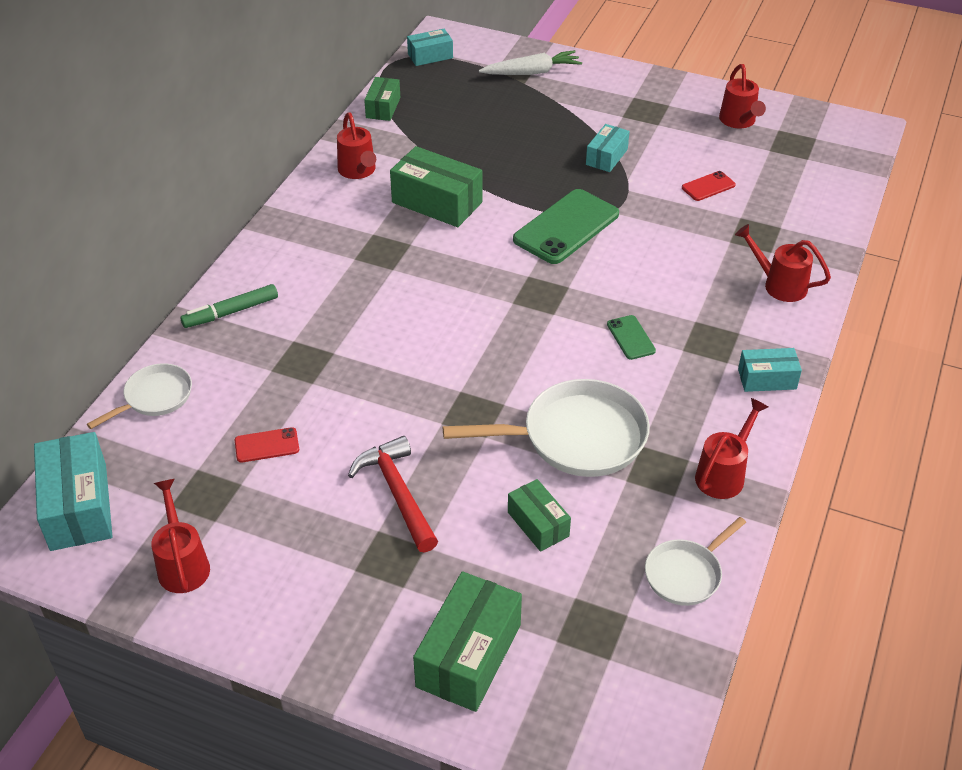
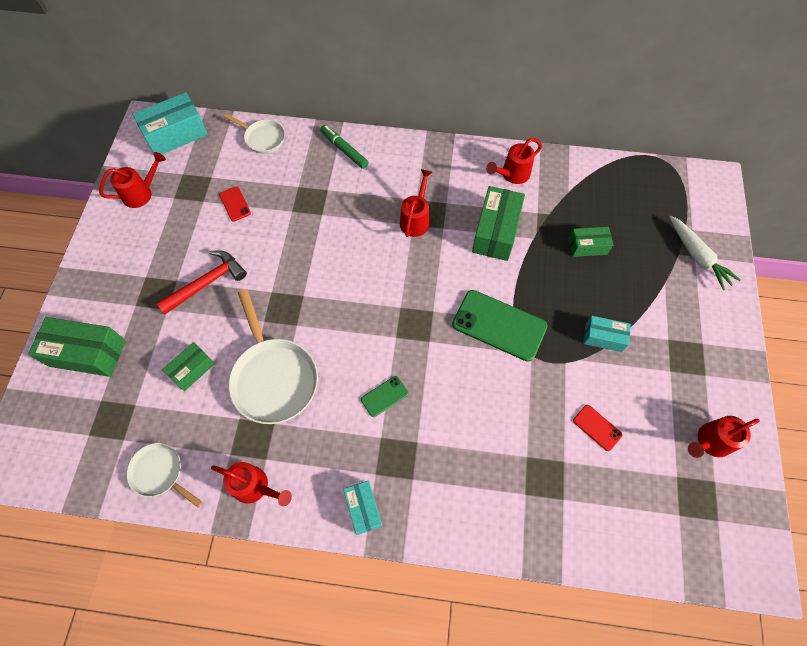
camera: 75 degrees right, 20 degrees up
(383, 108) = (595, 168): green box -> green box (587, 246)
(430, 56) = (681, 180): turquoise box -> none
(779, 285) = (483, 506): red watering can -> red watering can (416, 219)

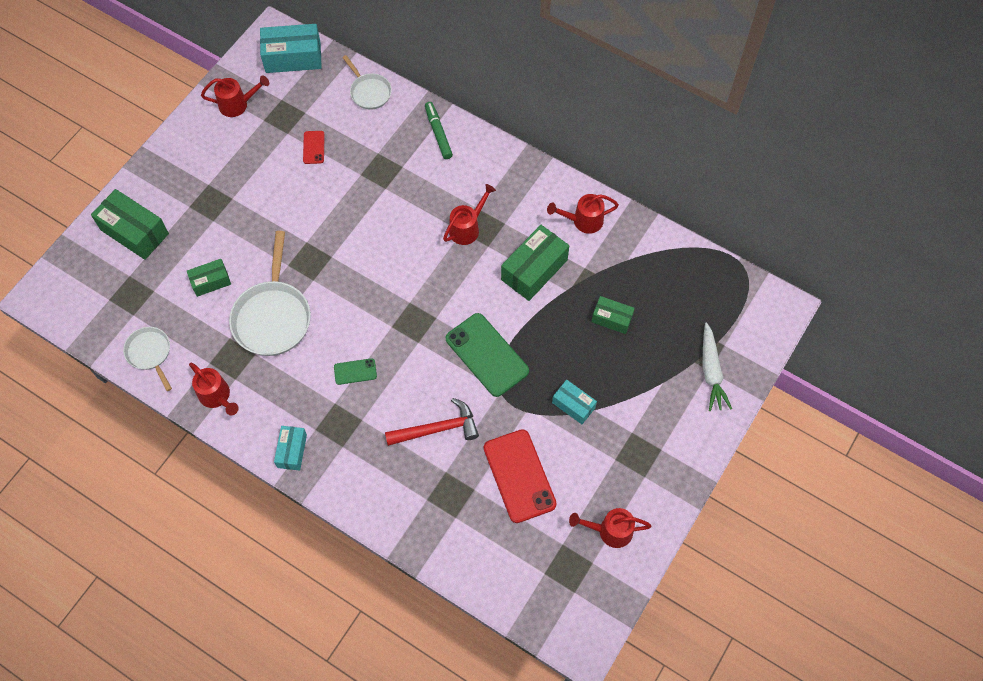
camera: 25 degrees right, 0 degrees up
(207, 283) = (256, 211): red hammer -> red hammer (437, 429)
(597, 427) = (519, 476): red phone -> red phone, size x2.07

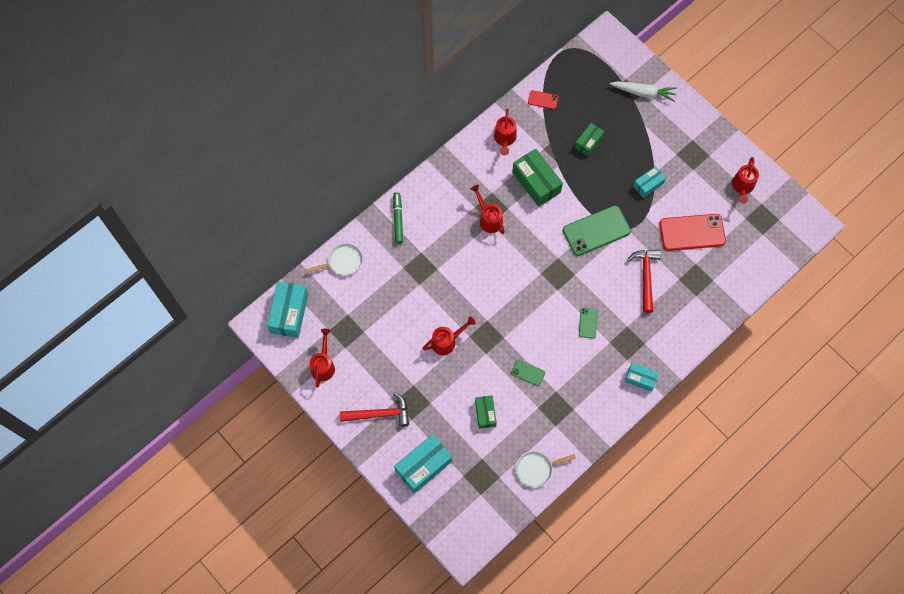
camera: 75 degrees left, 5 degrees up
(134, 232) = (423, 466): green box -> turquoise box
(190, 173) = (379, 414): none -> red hammer
(217, 397) = (585, 424): red watering can -> red watering can (447, 341)
(273, 317) = (528, 373): white pan -> green phone
(313, 147) = (383, 314): red phone -> red phone (543, 100)
(438, 133) = (398, 219): green marker -> green marker turned 90 degrees clockwise

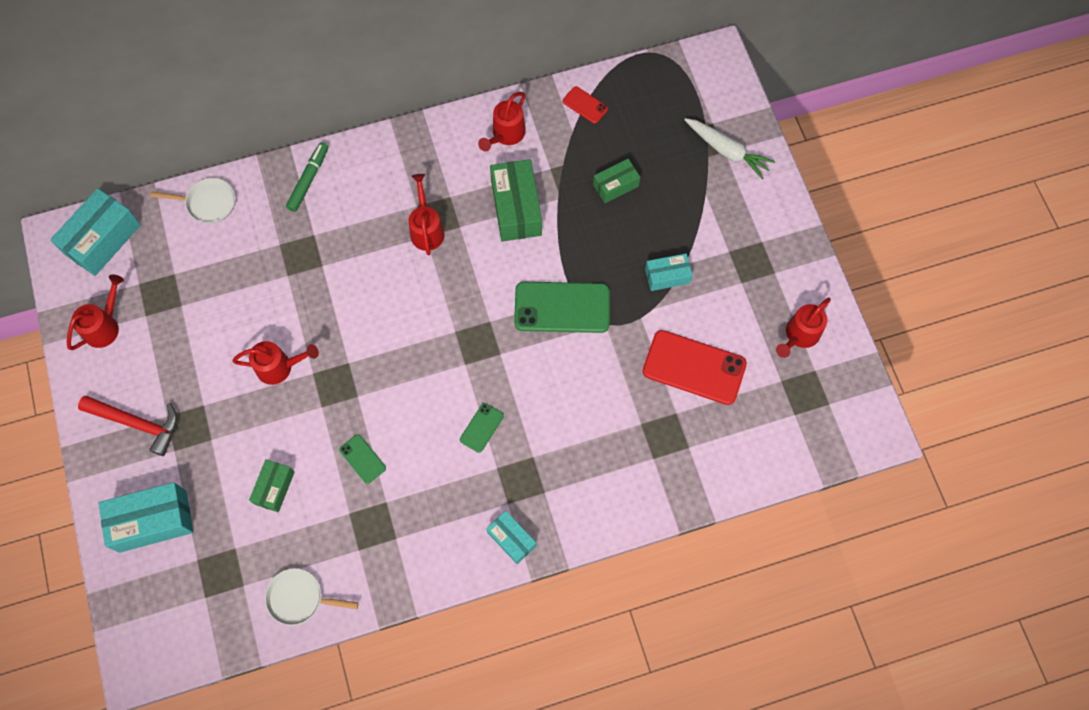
camera: 25 degrees right, 0 degrees up
(645, 277) = (596, 400): red hammer -> none

